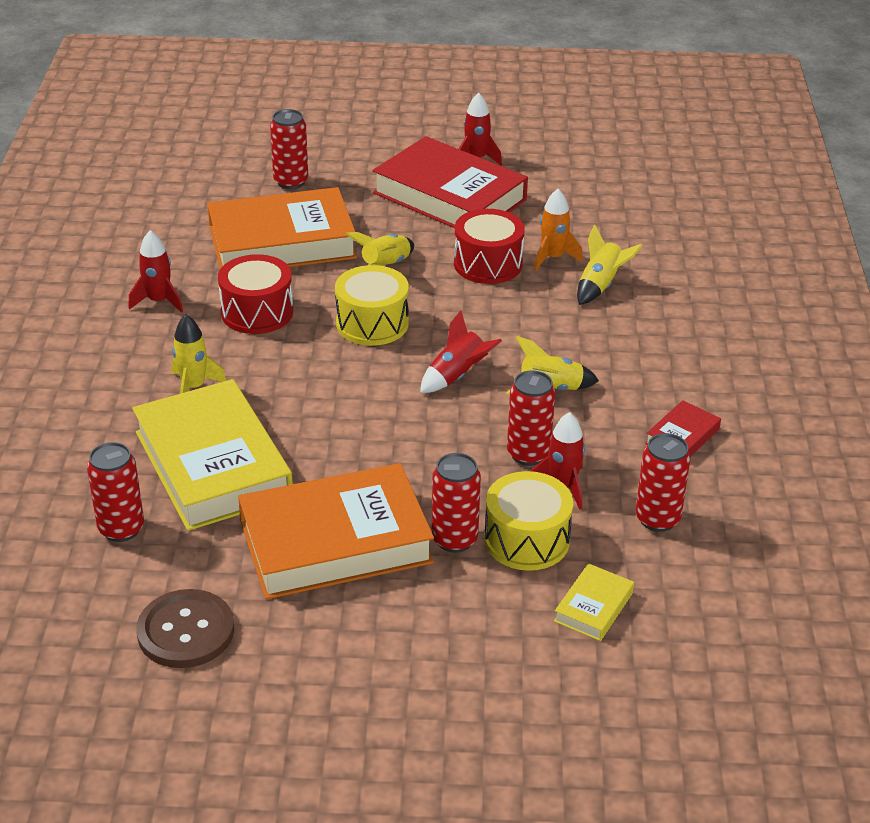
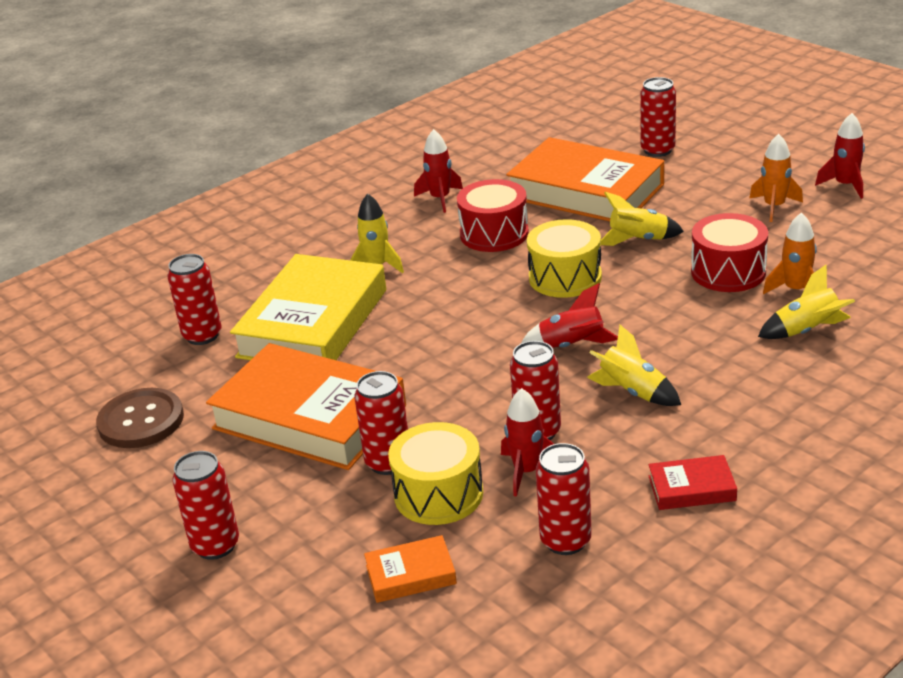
camera: 50 degrees right, 5 degrees down
(419, 682) = (215, 545): none -> red can
(449, 196) = (774, 207): red book -> orange rocket
(593, 607) = (410, 574): yellow book -> orange book

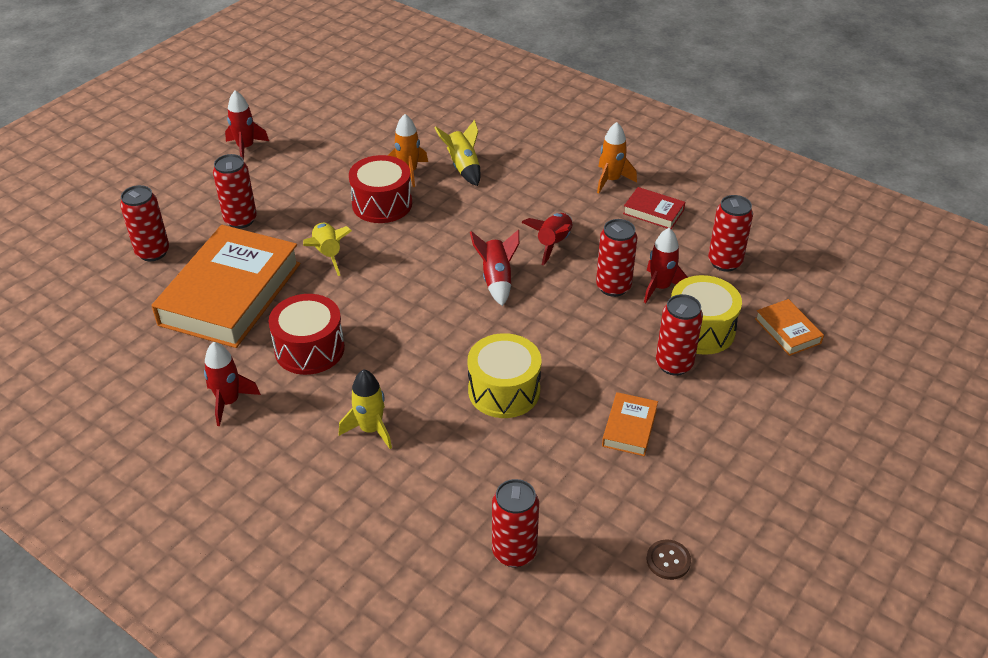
camera: 105 degrees left, 10 degrees up
(141, 421) = (668, 560): brown button -> brown button, size x0.50
(215, 545) = (807, 450): red can -> red can (240, 220)
(309, 417) = (629, 428): orange book -> orange book, size x0.43
(313, 323) = (481, 460): yellow book -> none
(565, 277) = (391, 293): yellow drum -> yellow drum (504, 390)
(632, 392) = (553, 243): yellow rocket -> red rocket
(691, 488) = (653, 212): red book -> red book turned 45 degrees counterclockwise
(774, 207) = (277, 182): orange rocket -> orange rocket (611, 180)

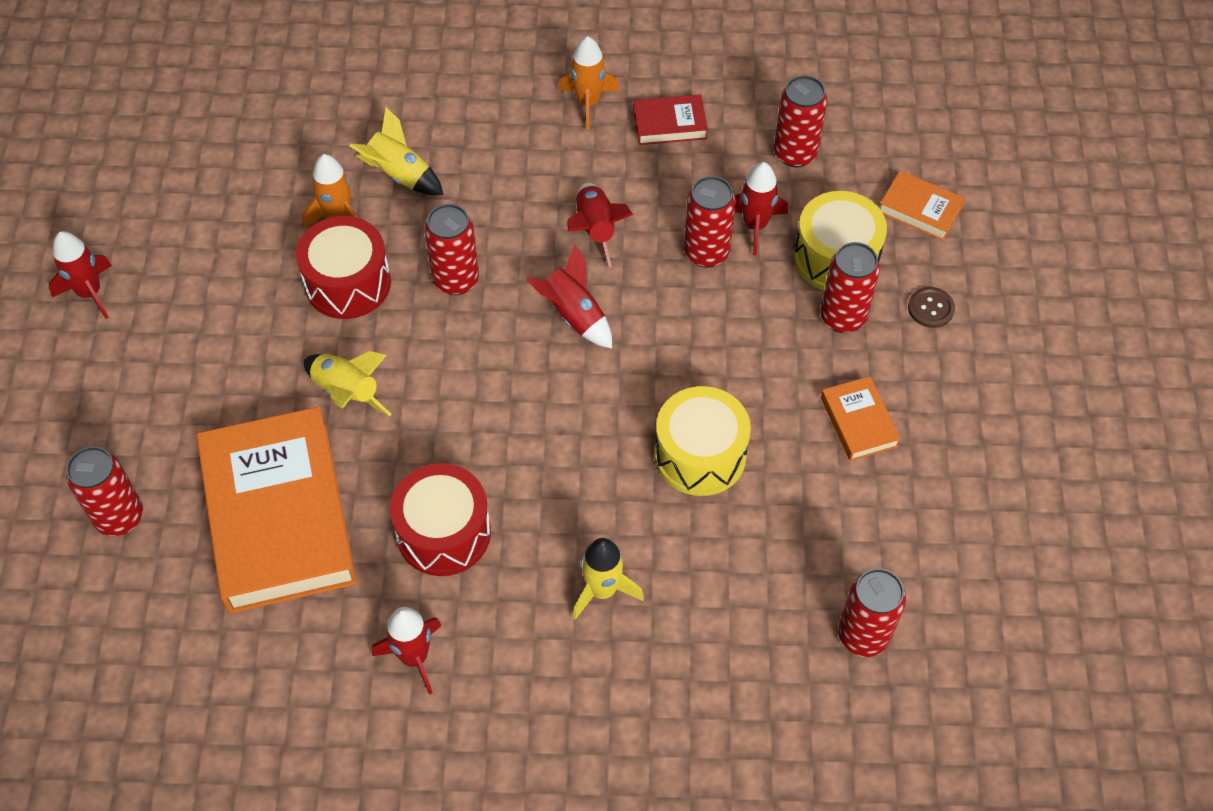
camera: 35 degrees left, 15 degrees up
(240, 220) = (189, 405): red can -> red can (456, 280)
(668, 560) = (1006, 549): brown button -> brown button (931, 308)

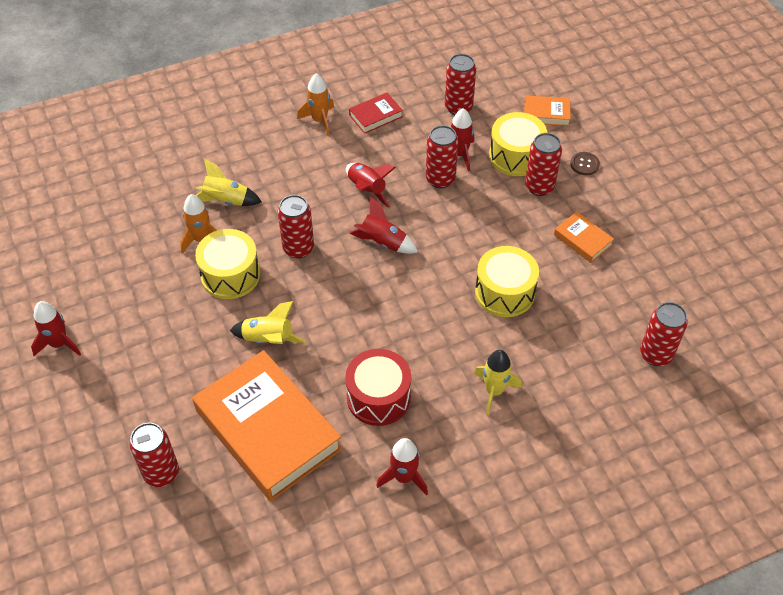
camera: 25 degrees left, 5 degrees down
(348, 283) = (230, 275): red drum -> yellow drum

